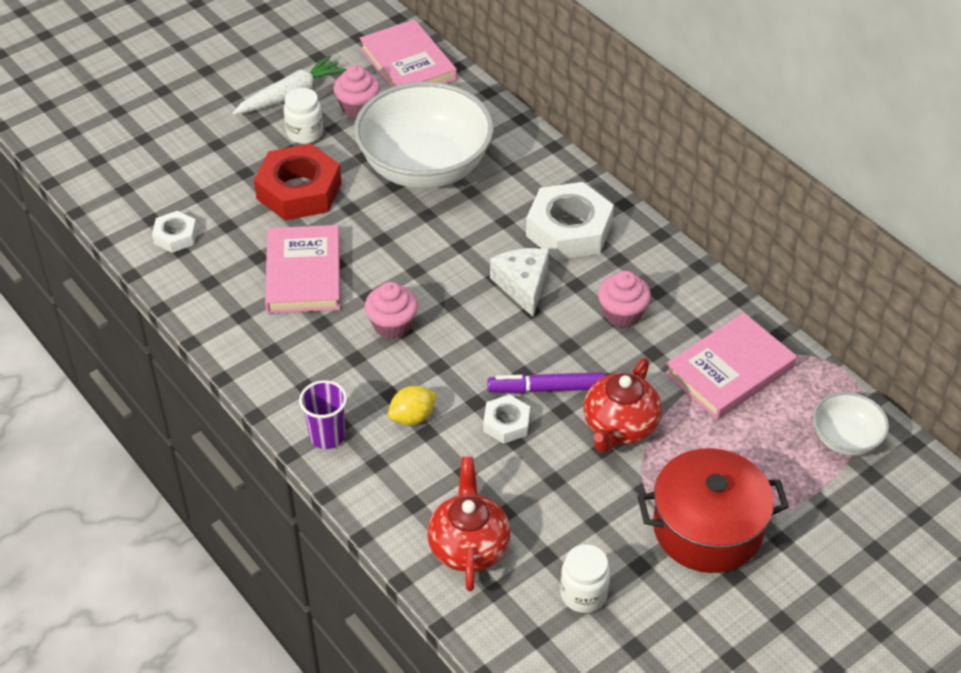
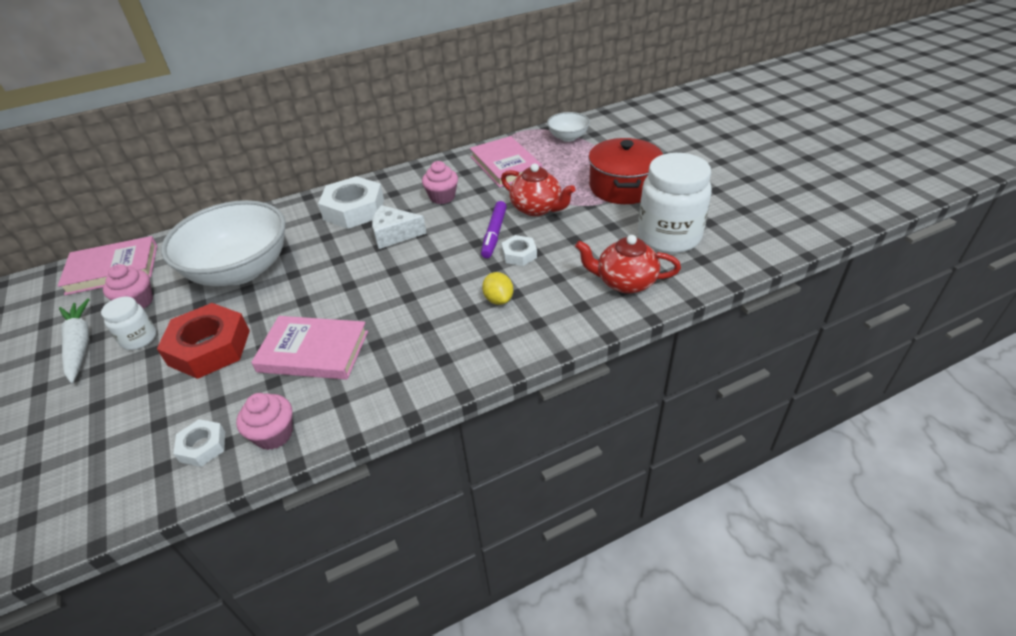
camera: 75 degrees left, 5 degrees down
(327, 436) = (503, 349): purple cup -> none
(392, 325) = (400, 302): pink cupcake -> pink cupcake (274, 434)
(583, 594) = (669, 237): white jar -> white jar, size x2.01

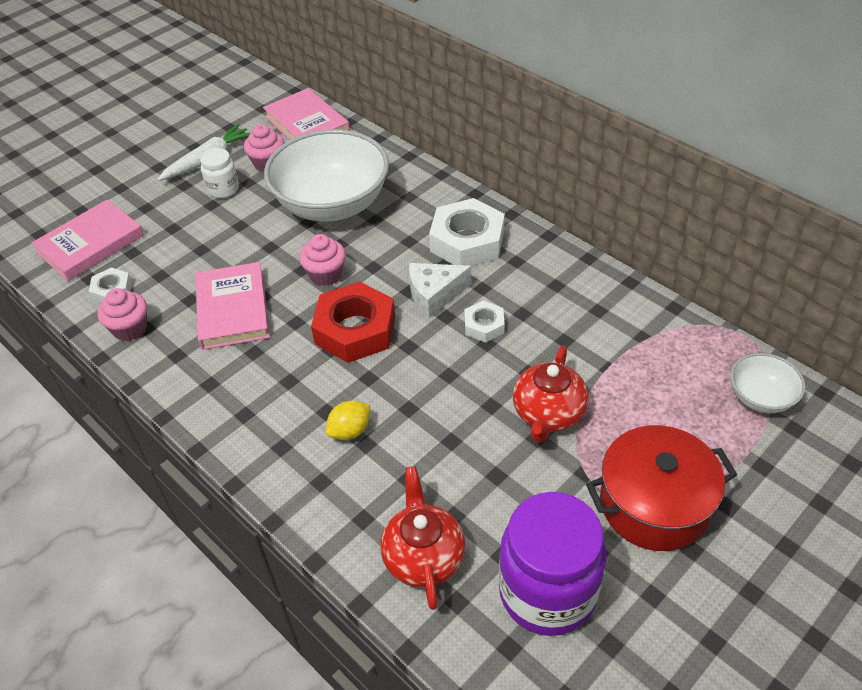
camera: 70 degrees right, 5 degrees up
(209, 347) = (222, 237): red nut -> red nut (355, 330)
(394, 234) = (434, 295): white cheese -> white cheese turned 90 degrees counterclockwise
(442, 197) = (529, 309): pink cupcake -> pink cupcake (325, 274)
(494, 234) = (473, 387): purple marker -> none
(505, 165) = (637, 347): pink book -> pink book (90, 244)
(519, 254) = (440, 425): white nut -> white nut (484, 325)
(669, 237) = (547, 592): white jar -> purple jar

